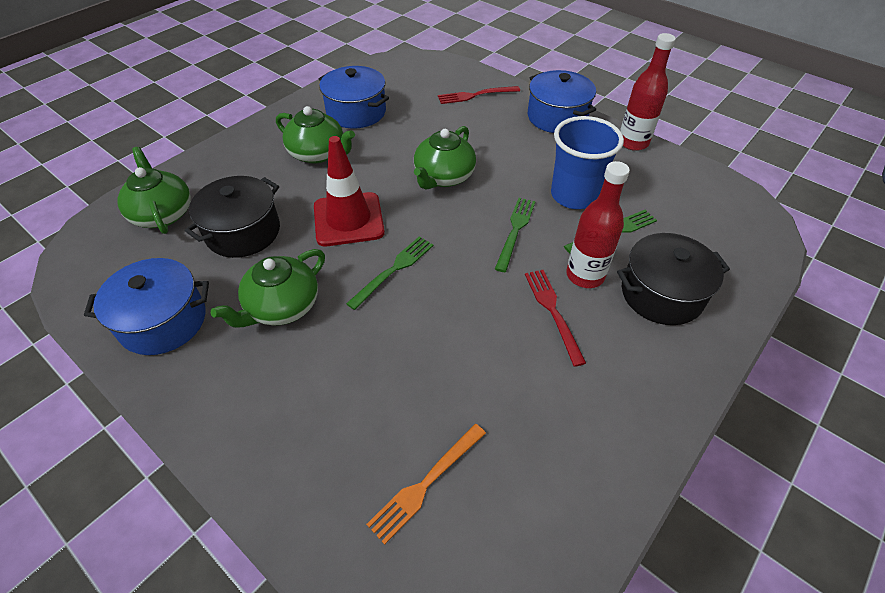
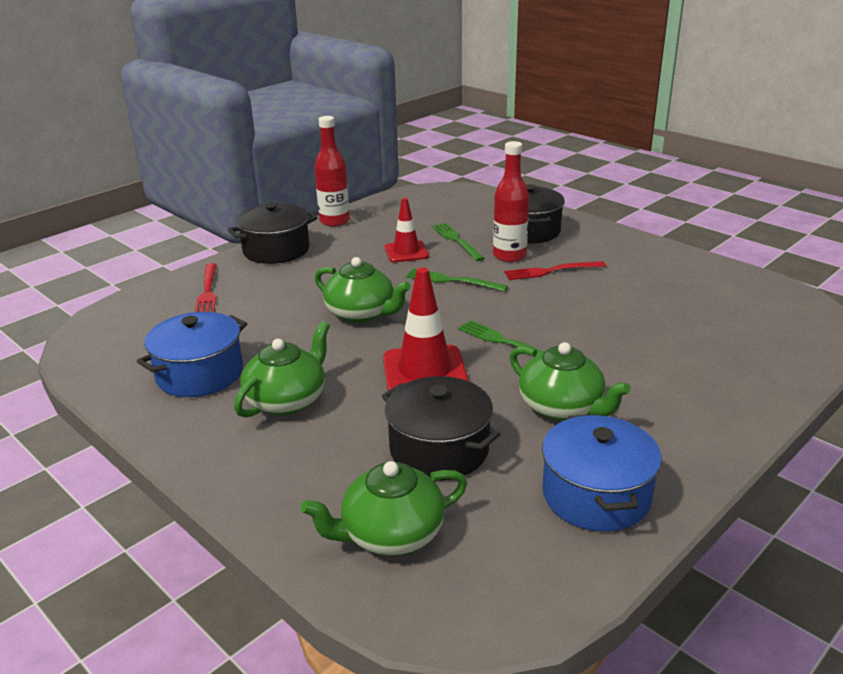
camera: 85 degrees left, 20 degrees down
(425, 485) = (728, 327): orange fork -> none
(557, 117) = (276, 250): blue pot -> black pot
(574, 195) = (406, 252): blue cup -> red traffic cone

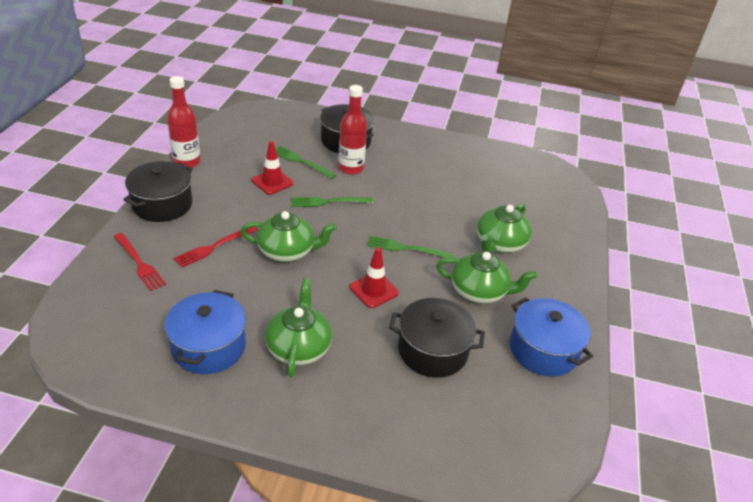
camera: 35 degrees left, 10 degrees up
(391, 534) = (454, 426): green teapot -> green teapot (499, 244)
(424, 372) = (374, 290): red traffic cone -> red traffic cone, size x0.64
(550, 271) = (388, 176): red fork -> red fork (213, 247)

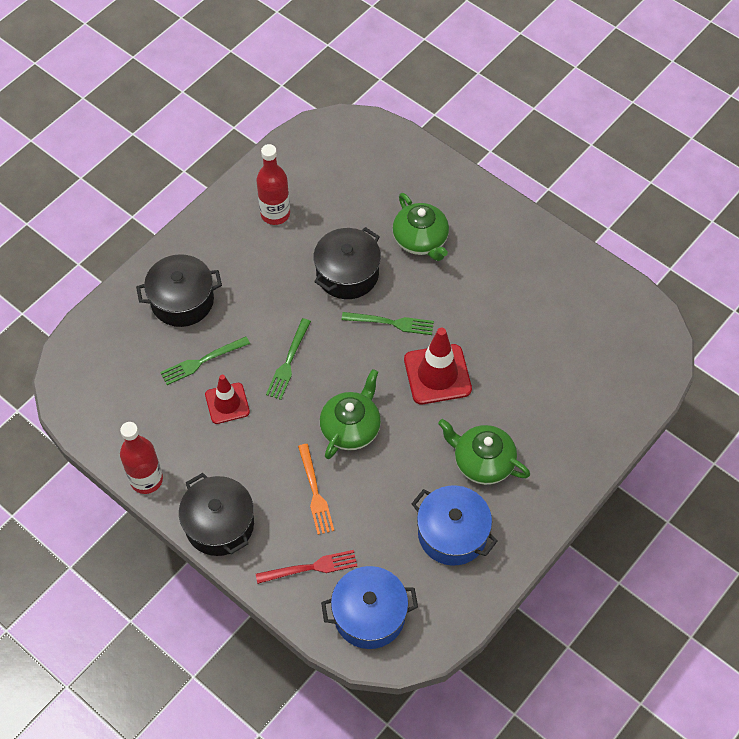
camera: 60 degrees left, 20 degrees up
(213, 247) = (315, 493): red fork -> orange fork
(351, 168) = (238, 317): red bottle -> red bottle (275, 214)
(374, 290) = (437, 374): red traffic cone -> red traffic cone, size x1.55
(405, 248) = (392, 323): green fork -> green fork turned 120 degrees counterclockwise
(432, 350) = (528, 360): black pot -> black pot (347, 274)
(479, 291) = (475, 290): green teapot -> none
(543, 350) = (561, 278): blue pot -> blue pot (369, 615)

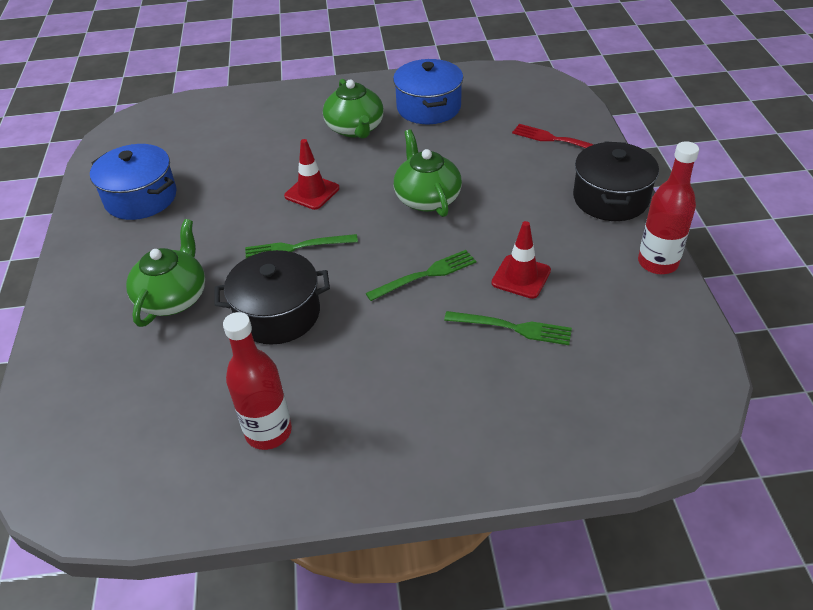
camera: 135 degrees left, 15 degrees down
(182, 301) = (478, 404): black pot -> none
(315, 493) = (505, 176): orange fork -> none
(351, 428) = (427, 198): green teapot -> green teapot turned 90 degrees clockwise
(369, 615) = (538, 100): blue pot -> blue pot (141, 198)
(392, 323) = (295, 248): green fork -> green fork turned 60 degrees counterclockwise
(437, 374) = (312, 192): red traffic cone -> red traffic cone, size x0.64

